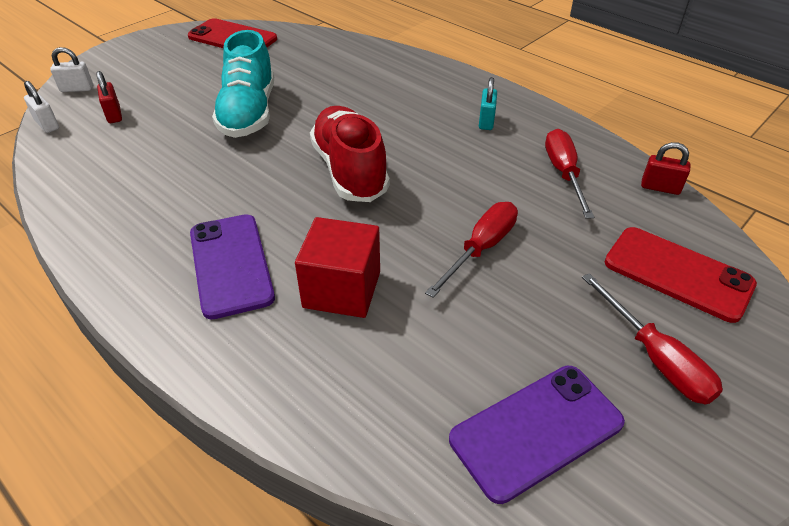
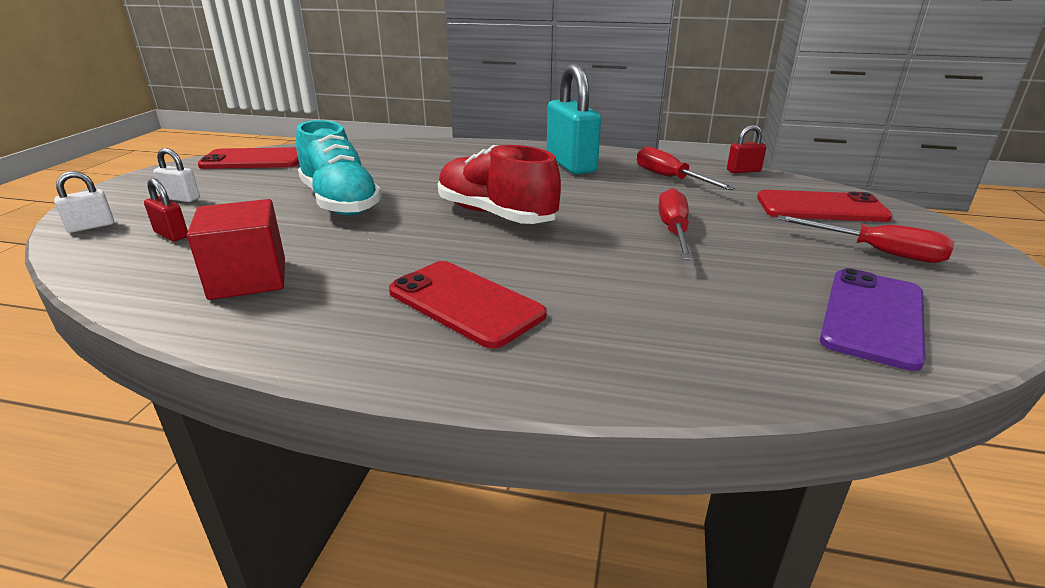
camera: 30 degrees left, 15 degrees down
(47, 125) = (80, 261): white padlock -> white padlock (181, 198)
(231, 265) = (465, 303): purple phone -> red phone
(342, 289) = (598, 287): red cube -> red cube (248, 279)
(486, 121) = (571, 164): turquoise padlock -> turquoise padlock, size x2.15

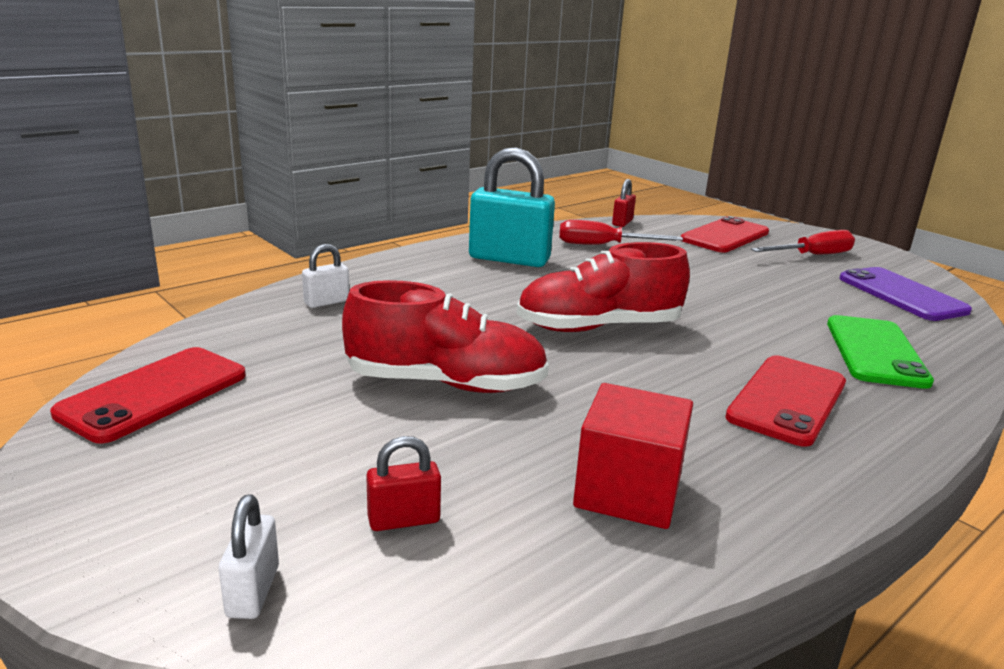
camera: 55 degrees left, 5 degrees down
(181, 198) = (243, 486): white padlock -> white padlock (327, 302)
(340, 202) = (446, 383): turquoise shoe -> red shoe
(465, 303) = (787, 400): red phone -> red phone turned 45 degrees counterclockwise
(652, 326) = (875, 352): none -> green phone
(674, 231) = (717, 286): red screwdriver -> none

